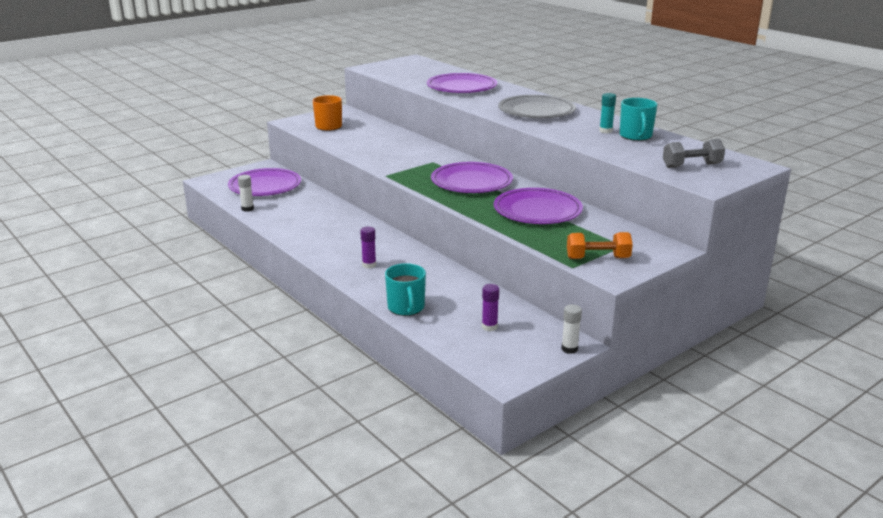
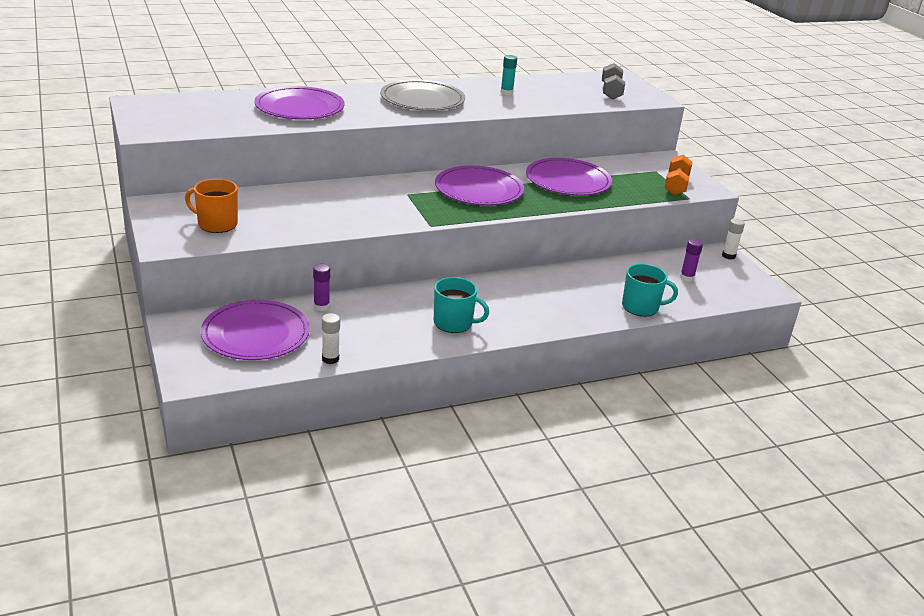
camera: 75 degrees left, 5 degrees up
(369, 265) = (542, 307): purple glue stick -> purple glue stick (321, 307)
(635, 136) = (528, 87): turquoise mug -> turquoise mug (454, 323)

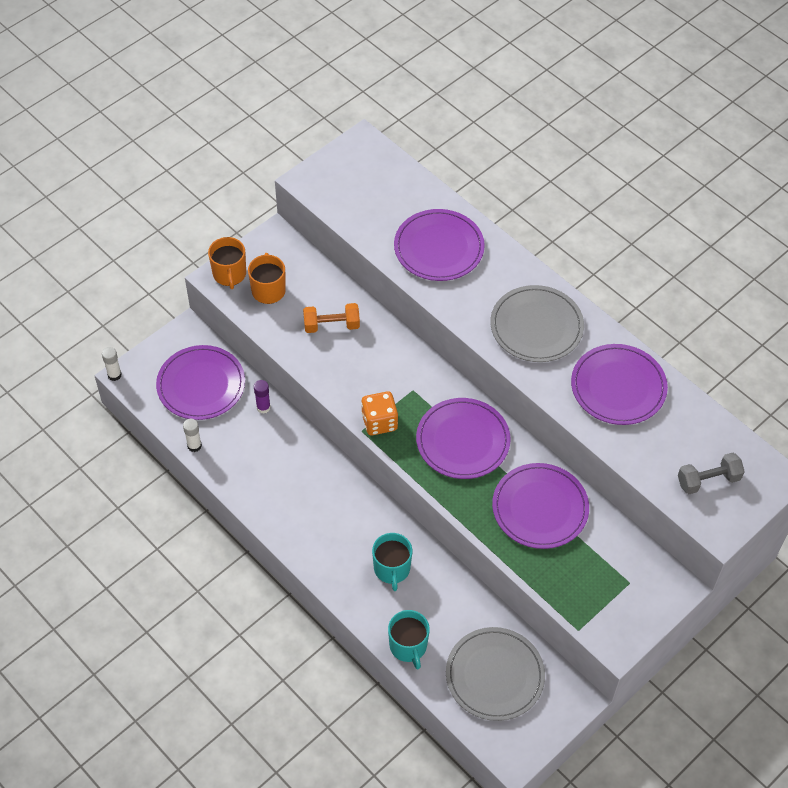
camera: 70 degrees right, 25 degrees up
(170, 237) = (229, 274): none -> orange mug
(428, 216) = (379, 422): none -> orange dice
(454, 323) = (292, 507): turquoise mug -> turquoise mug (392, 569)
(506, 93) = (618, 387): turquoise glue stick -> purple plate
(676, 185) = (603, 611): orange dumbbell -> orange dumbbell (331, 325)
(687, 278) = (495, 675): purple glue stick -> grey plate
(728, 256) = (573, 708): white glue stick -> white glue stick (114, 375)

